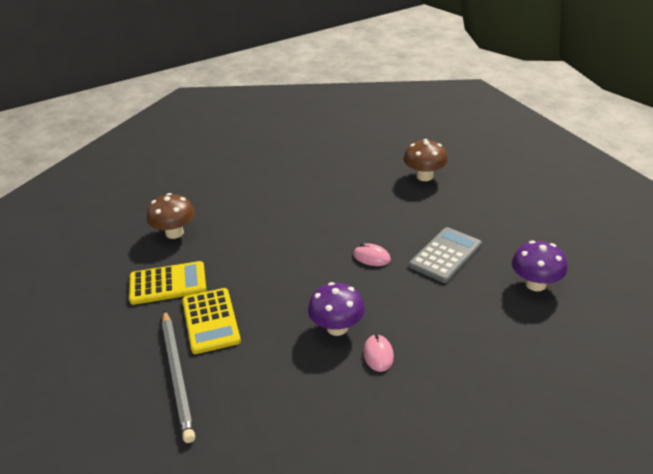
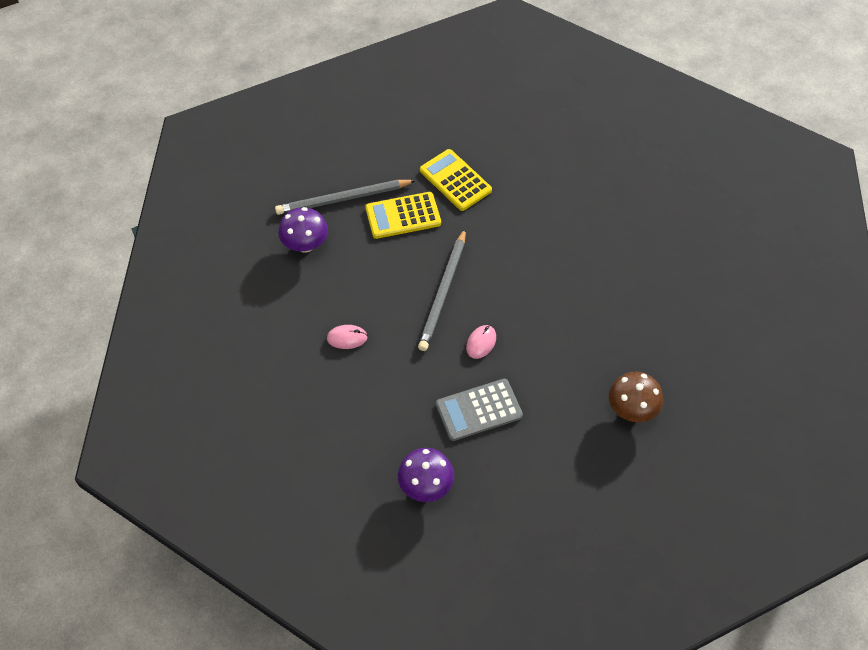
camera: 90 degrees right, 20 degrees up
(168, 284) = (455, 180): yellow calculator -> yellow calculator turned 150 degrees clockwise
(174, 233) = (531, 177): brown mushroom -> none
(314, 285) = (443, 292): none -> grey pencil
(337, 328) = (383, 309): purple mushroom -> purple mushroom (305, 245)
(445, 255) = (479, 410): grey calculator -> grey calculator turned 120 degrees clockwise

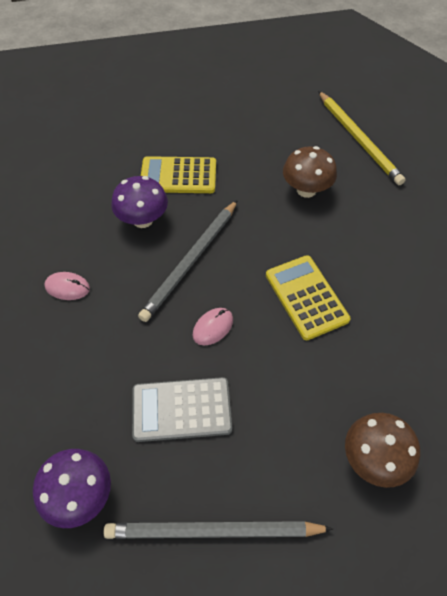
camera: 15 degrees right, 0 degrees up
(305, 245) = (69, 183): purple mushroom -> purple mushroom (143, 220)
(343, 199) = (125, 148): grey pencil -> grey pencil (213, 531)
(455, 180) = (244, 153): yellow calculator -> yellow calculator (306, 297)
(522, 205) = (306, 190): none -> brown mushroom
(555, 145) = (358, 139): none -> yellow pencil

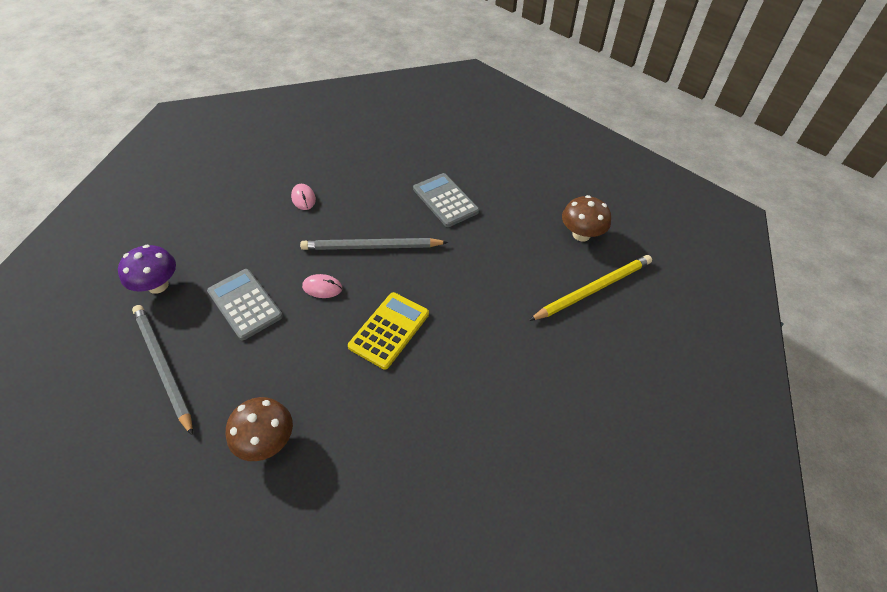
camera: 55 degrees right, 5 degrees down
(143, 220) = (388, 203): purple mushroom -> none
(178, 176) = (445, 200): yellow calculator -> grey calculator
(306, 190) = (500, 280): brown mushroom -> brown mushroom (581, 234)
(358, 139) = (593, 289): yellow pencil -> yellow pencil turned 150 degrees counterclockwise

